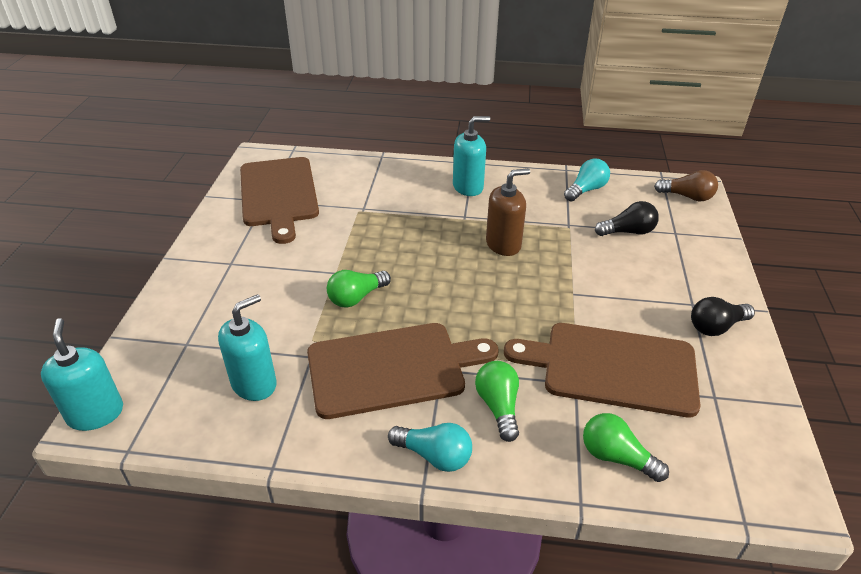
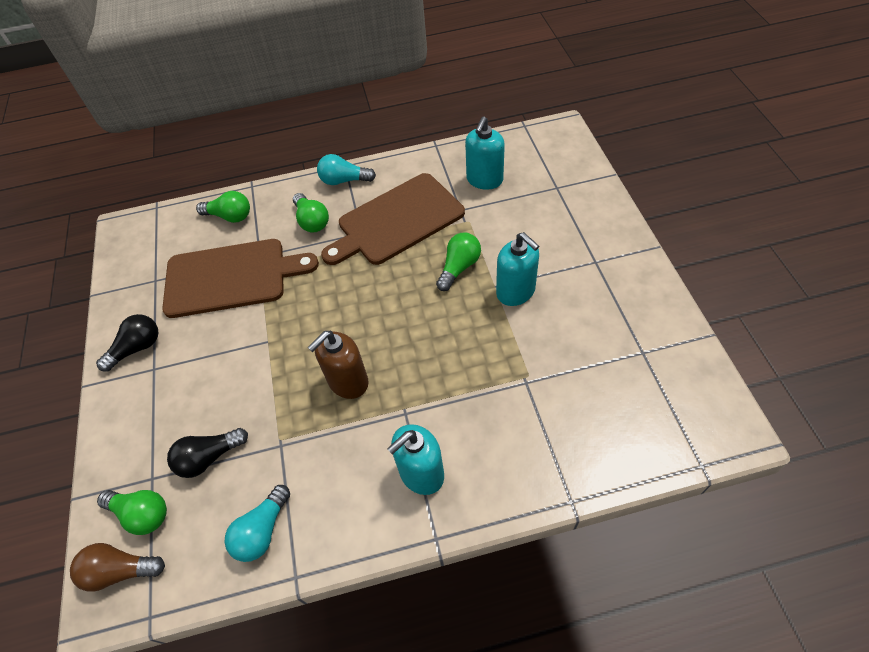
camera: 165 degrees right, 15 degrees up
(95, 413) = (565, 133): turquoise soap dispenser -> turquoise soap dispenser (516, 291)
(278, 194) = (637, 367): brown cutting board -> none
(678, 217) = (142, 514): none -> green light bulb

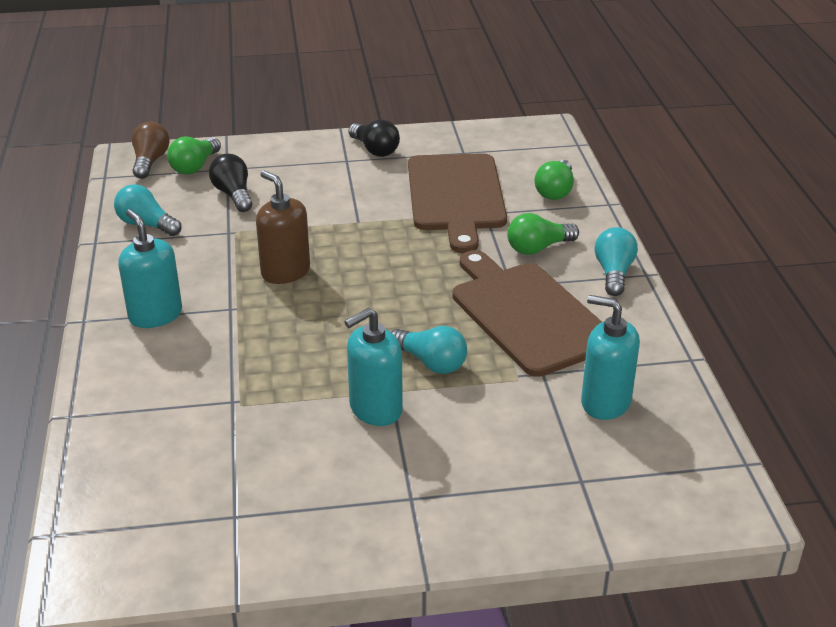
camera: 90 degrees right, 20 degrees down
(459, 267) = (431, 362): green light bulb -> turquoise light bulb

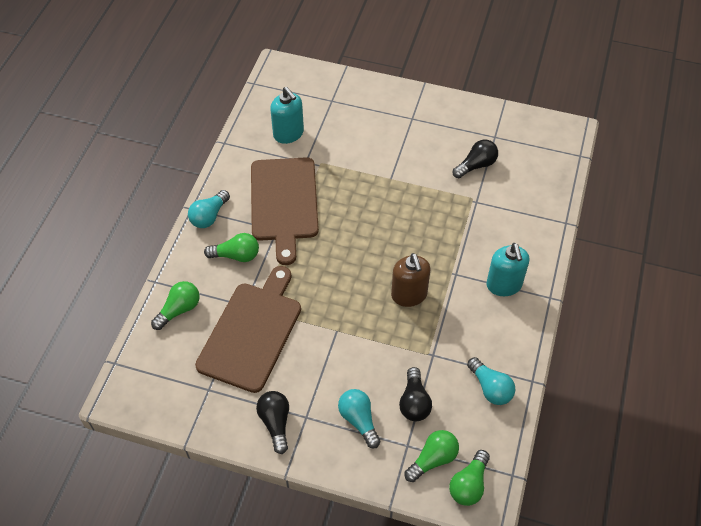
camera: 155 degrees left, 20 degrees up
(150, 161) = (469, 484): brown light bulb -> green light bulb
(253, 454) = (476, 165): none -> black light bulb
(375, 409) = (404, 170): turquoise soap dispenser -> none
(431, 362) = (359, 189): turquoise light bulb -> turquoise light bulb (359, 420)

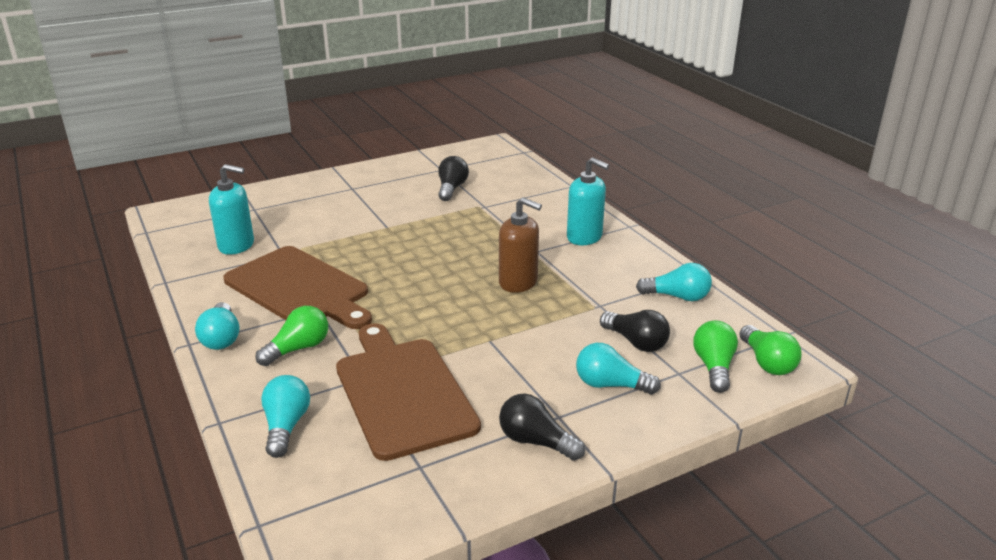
camera: 45 degrees left, 25 degrees down
(179, 310) = (286, 426): green light bulb -> turquoise light bulb

